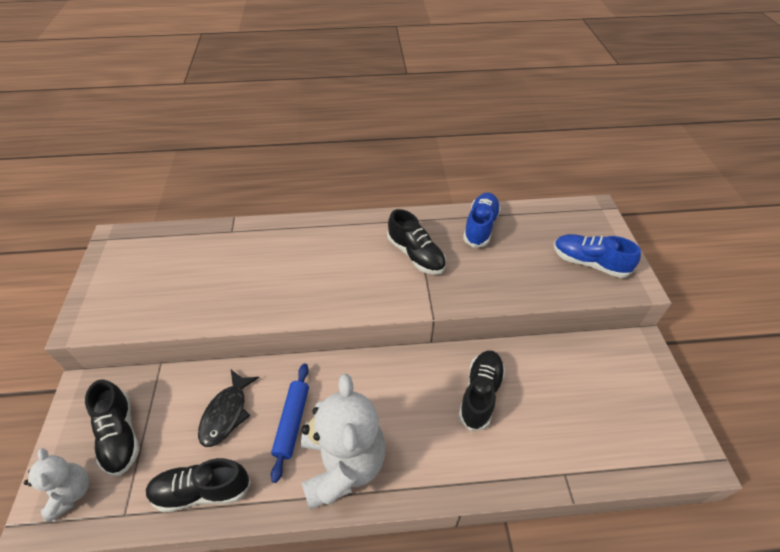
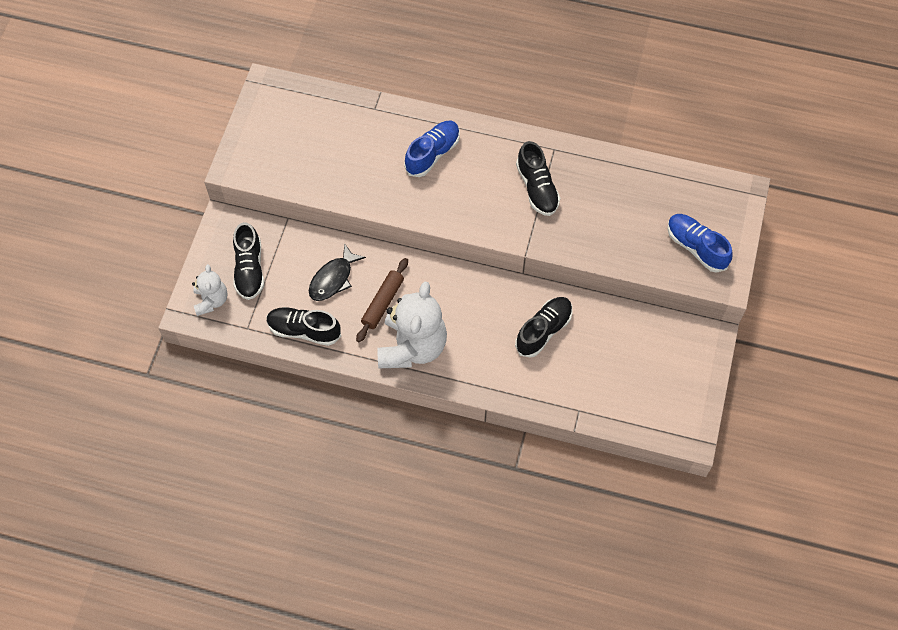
camera: 20 degrees right, 15 degrees up
(292, 422) = (383, 303): blue rolling pin -> brown rolling pin
(480, 227) = (613, 176): blue shoe -> blue shoe (432, 154)

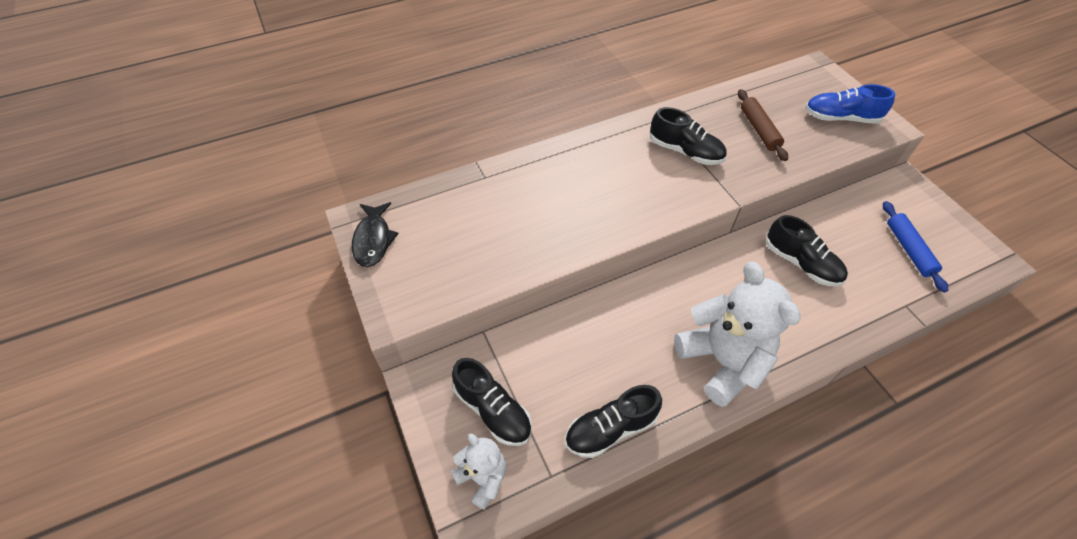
camera: 40 degrees left, 10 degrees down
(333, 279) = (585, 355): black fish -> black fish (373, 240)
(383, 303) = (653, 342): brown rolling pin -> brown rolling pin (759, 130)
(432, 154) = (574, 180): blue shoe -> none
(543, 331) = (801, 263): black shoe -> black shoe turned 135 degrees clockwise
(636, 381) = (909, 249): none -> blue rolling pin

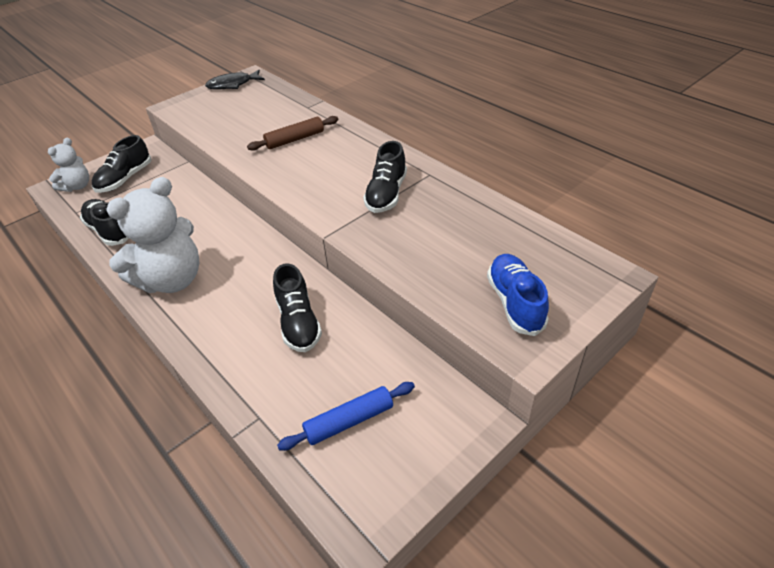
camera: 75 degrees right, 10 degrees down
(759, 130) = (449, 237): brown rolling pin -> brown rolling pin (295, 139)
(801, 263) = (298, 322): black shoe -> black shoe turned 45 degrees counterclockwise

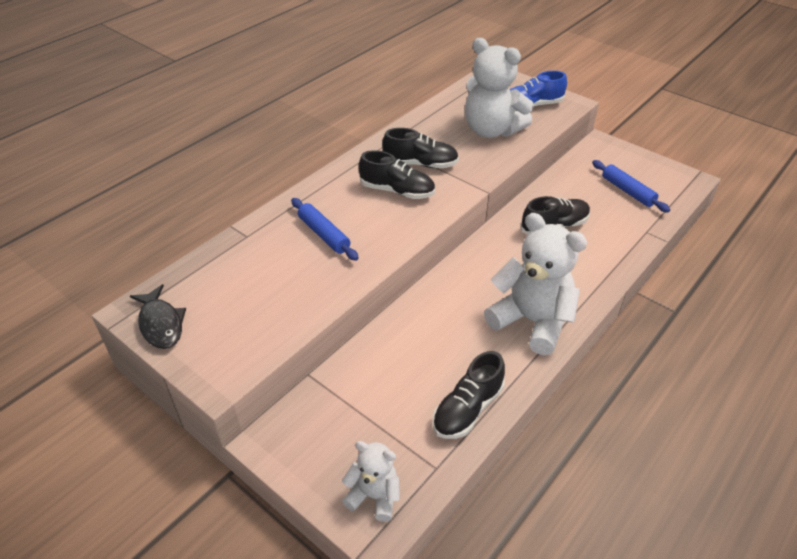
camera: 100 degrees left, 0 degrees up
(125, 179) = (353, 436): black shoe -> black shoe (397, 191)
(295, 139) = (324, 234): brown rolling pin -> blue rolling pin
(450, 254) = (491, 130): none -> white teddy bear

